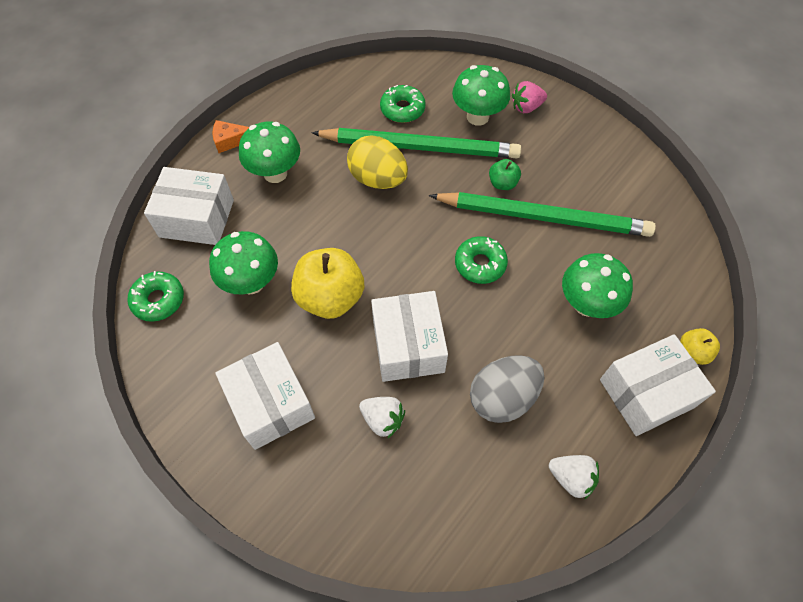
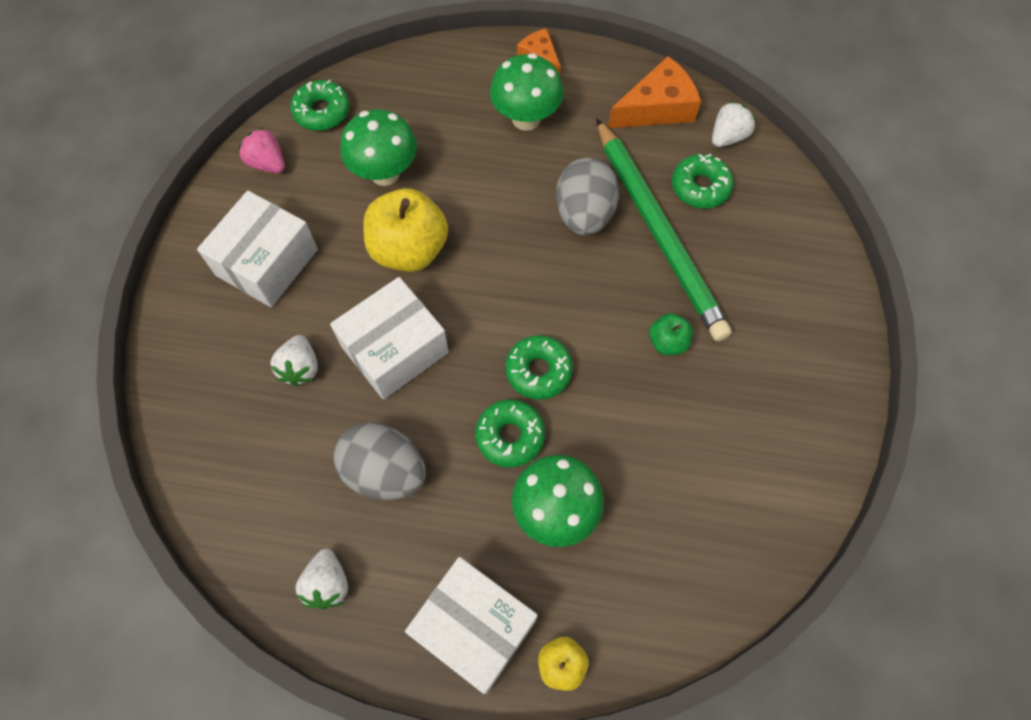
camera: 60 degrees right, 5 degrees up
(197, 218) = (428, 86): white box -> none
(325, 99) = (657, 108): none -> orange cheese
(376, 77) = (727, 137): none -> white strawberry
(378, 179) = (584, 214): yellow egg -> grey egg
(477, 117) = (749, 269): green mushroom -> none
(519, 304) = (510, 436): none -> green donut
(526, 107) = (806, 315): pink strawberry -> pink strawberry (267, 163)
(543, 217) = (649, 409): green pencil -> none

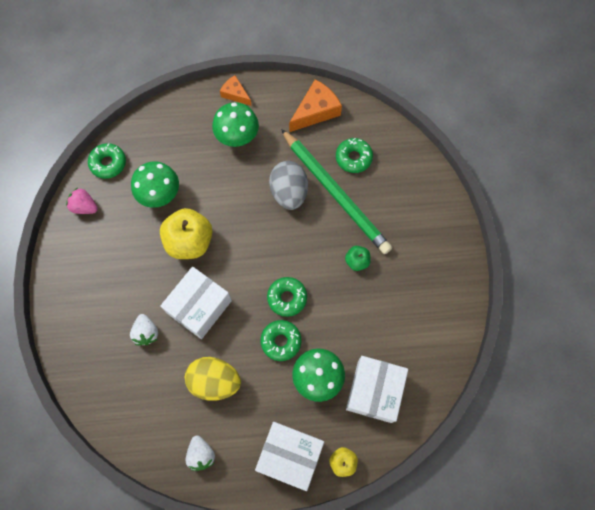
camera: 15 degrees left, 5 degrees up
(267, 262) = (105, 272): white box -> white box (374, 391)
(385, 471) = (214, 381): grey egg -> yellow egg
(727, 137) = (362, 121): white strawberry -> none

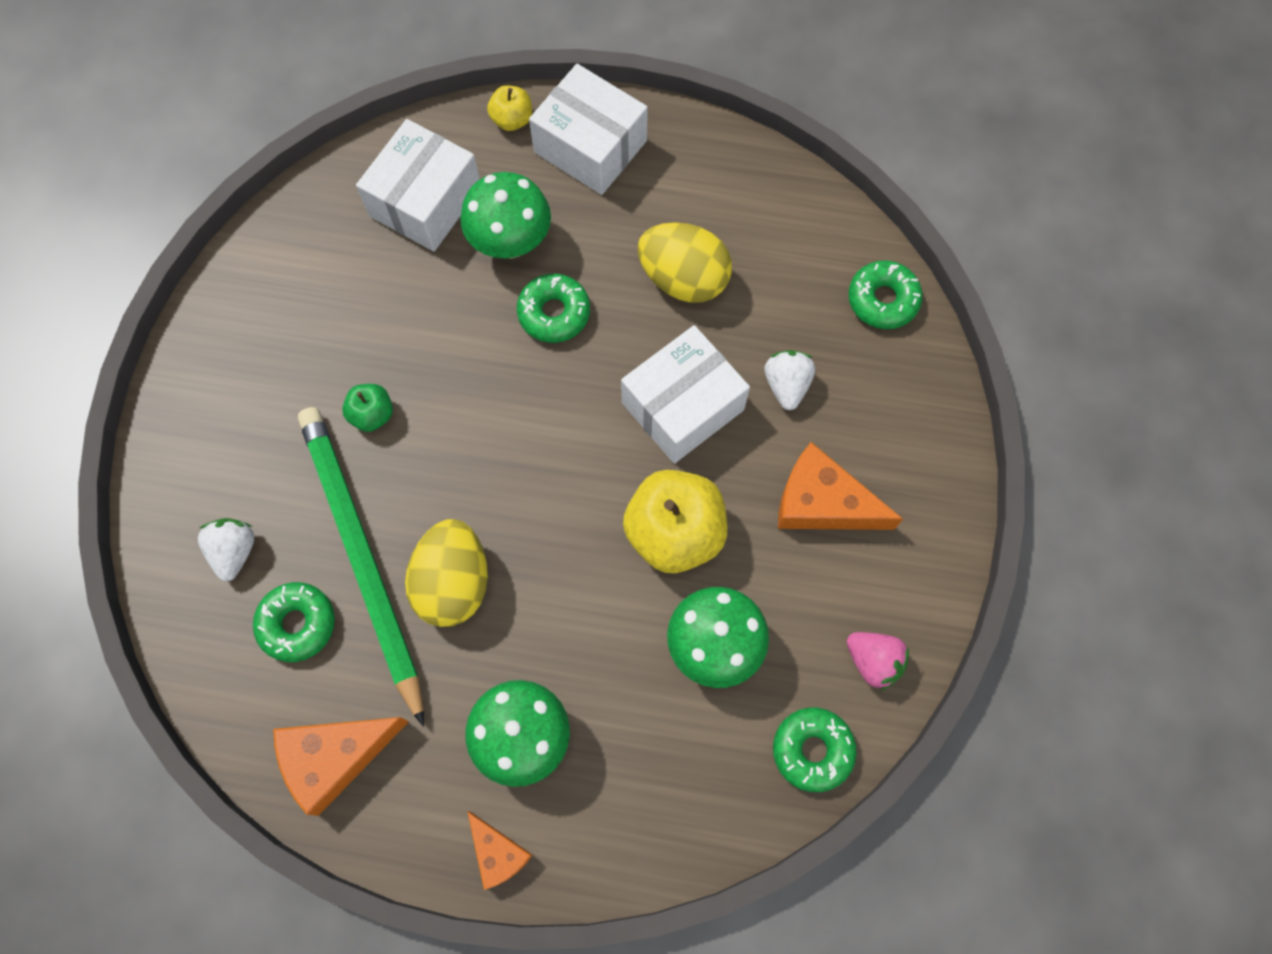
camera: 165 degrees left, 0 degrees up
(118, 274) = (822, 502): none -> orange cheese
(201, 454) = (729, 180): white strawberry -> white strawberry (234, 551)
(287, 298) = (521, 382): green donut -> green donut (883, 300)
(289, 192) = (453, 583): grey egg -> yellow egg

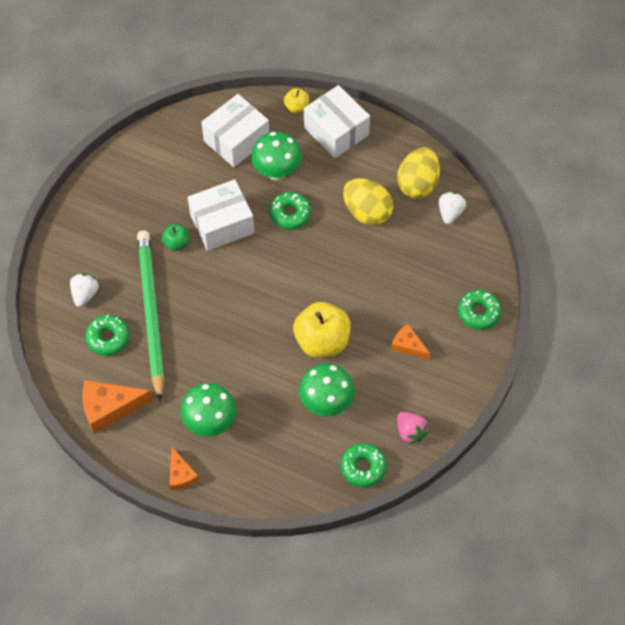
camera: 15 degrees right, 10 degrees down
(453, 583) = (195, 337): yellow egg -> yellow egg (417, 184)
(682, 406) = (346, 278): white box -> white box (222, 224)
(786, 385) = (407, 281): white strawberry -> white strawberry (450, 213)
(822, 502) = (408, 345): orange cheese -> orange cheese, size x0.60
(883, 300) = (475, 249): green donut -> green donut (478, 312)

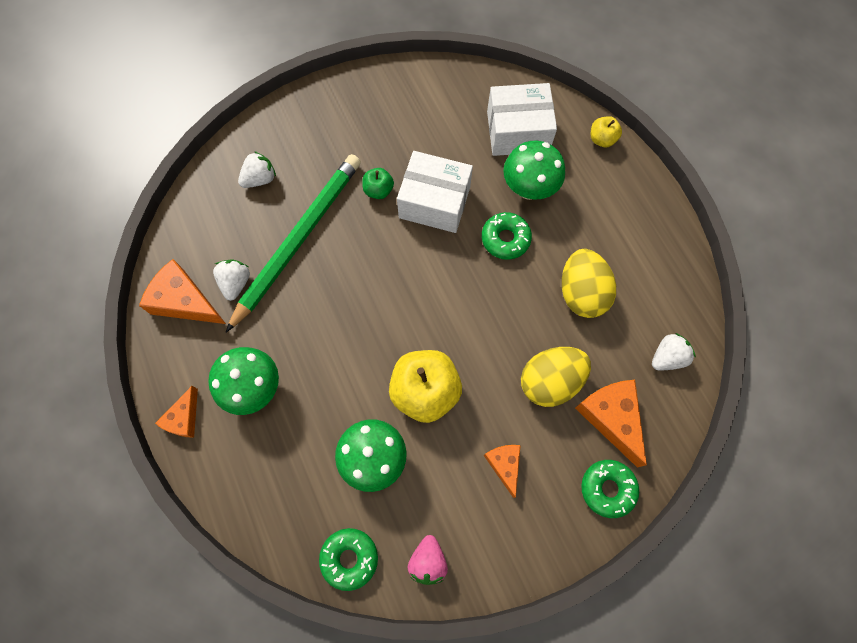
camera: 40 degrees right, 10 degrees up
(108, 338) = (242, 234): green donut -> none
(134, 371) = (236, 283): none -> white strawberry
(336, 131) = (620, 189): white box -> none
(417, 184) = (657, 302): yellow egg -> yellow egg (550, 381)
(447, 271) = (611, 417): none -> orange cheese

